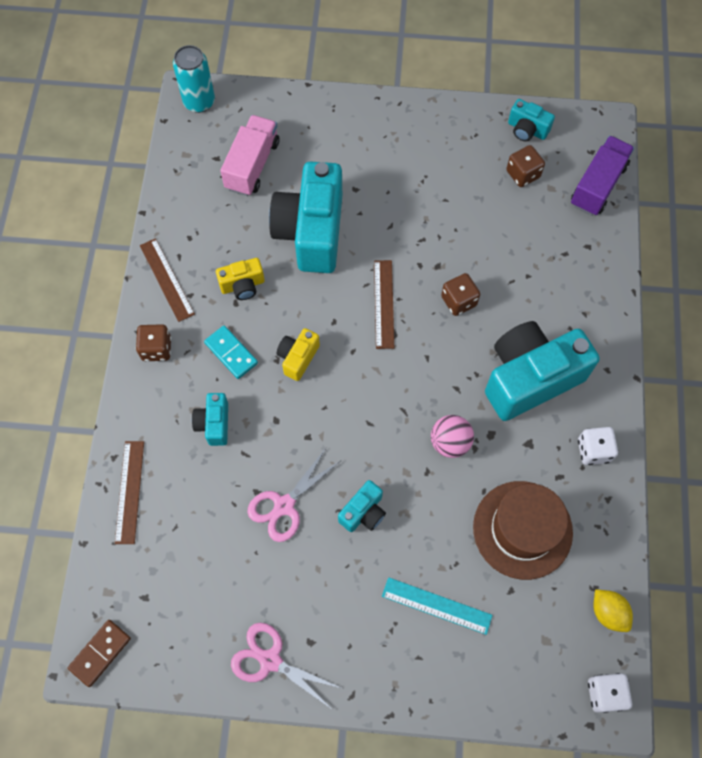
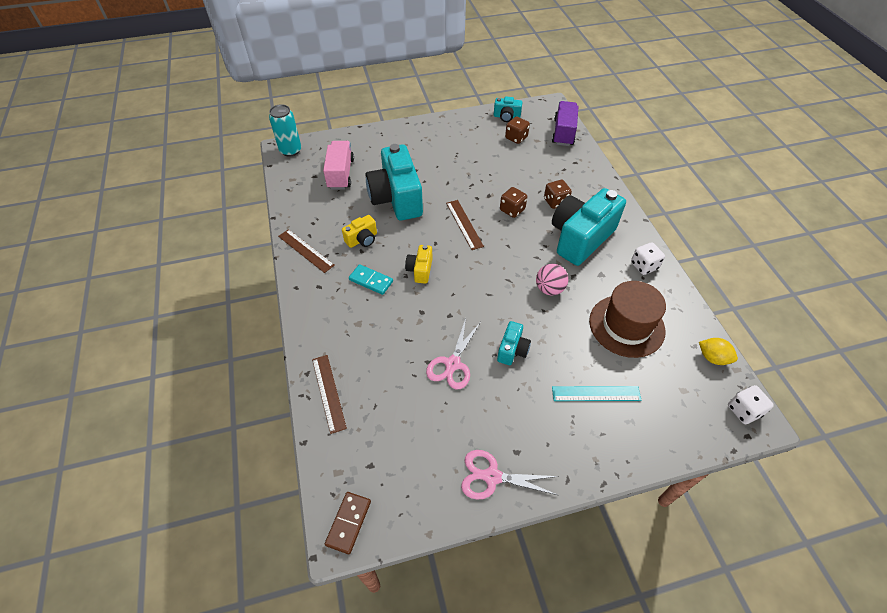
camera: 20 degrees left, 15 degrees down
(156, 349) = (314, 293): brown dice -> brown dice (555, 202)
(214, 423) = (377, 327): turquoise camera -> none

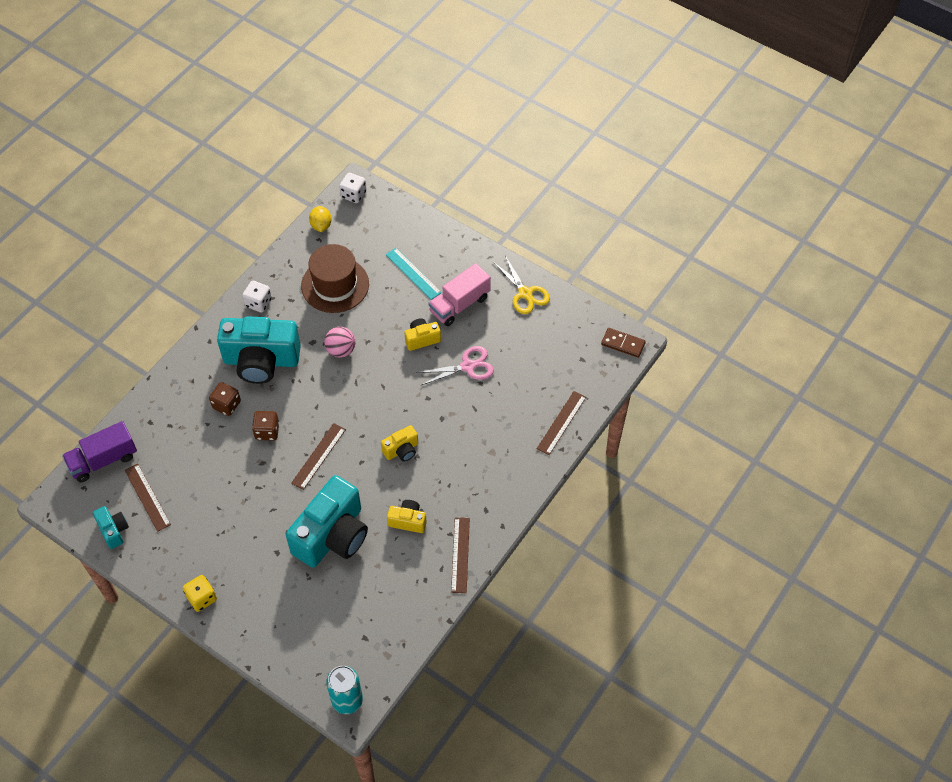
camera: 130 degrees left, 5 degrees up
(341, 174) = (340, 615): pink truck -> pink truck (459, 304)
(348, 523) = (623, 344): brown domino -> brown domino turned 45 degrees clockwise
(371, 280) = (445, 477): turquoise domino -> none
(422, 129) = (202, 598): none -> yellow dice
(492, 476) = (525, 294): pink scissors -> yellow scissors
(512, 350) = (422, 339): turquoise camera -> yellow camera
(516, 138) = (147, 497): brown dice -> brown ruler

